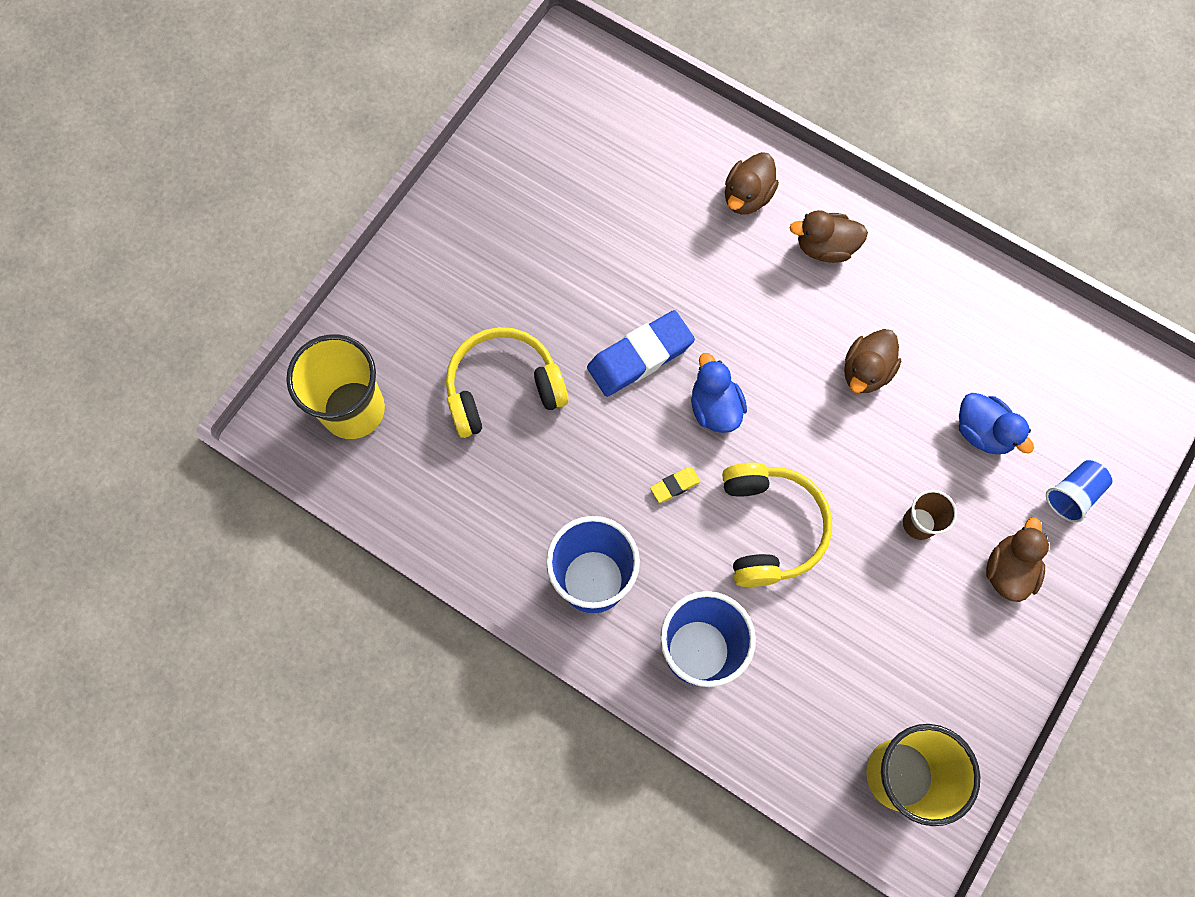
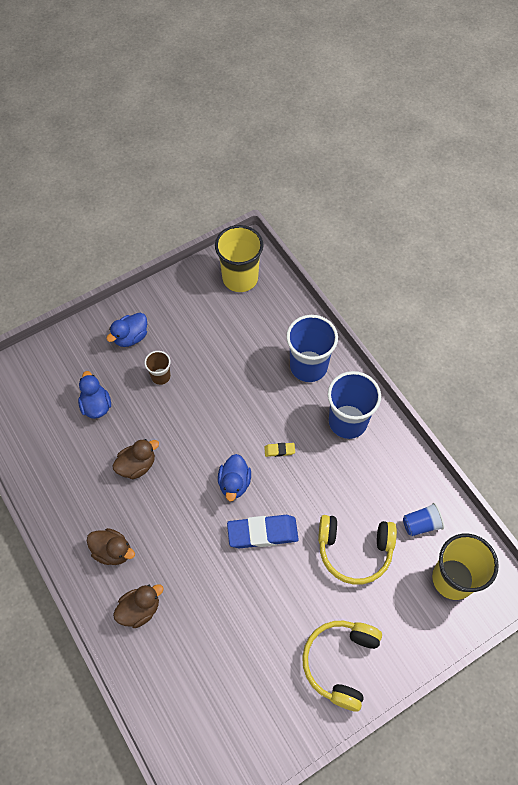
camera: 155 degrees left, 10 degrees down
(770, 527) = (239, 407): yellow headphones -> yellow headphones (340, 662)
(1008, 569) = (131, 337): brown duck -> blue duck
(1072, 494) = (73, 356): blue cup -> blue cup (421, 524)

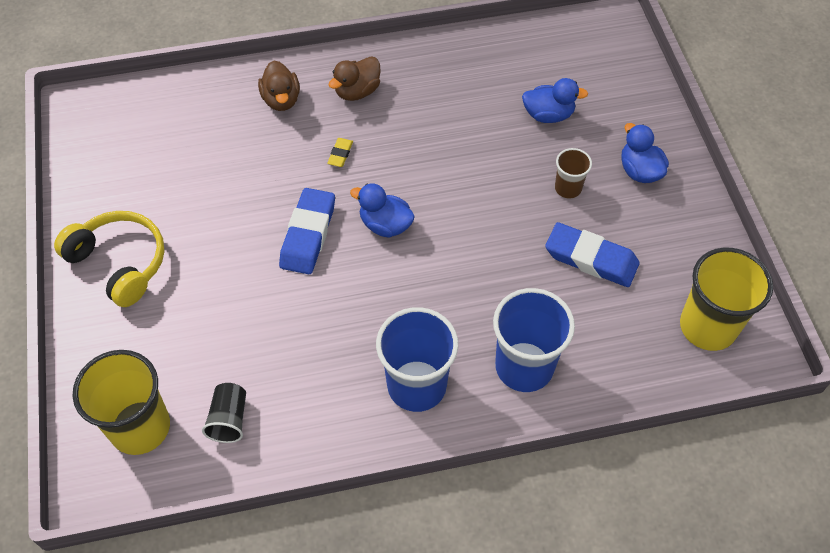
camera: 110 degrees right, 5 degrees down
(137, 465) = (451, 135): brown duck -> none
(214, 349) = (591, 259): none -> blue eraser
(279, 450) = (408, 287): yellow eraser -> yellow eraser (340, 154)
(354, 551) = (236, 325): yellow headphones -> none
(421, 524) = (229, 419): blue cup -> black cup

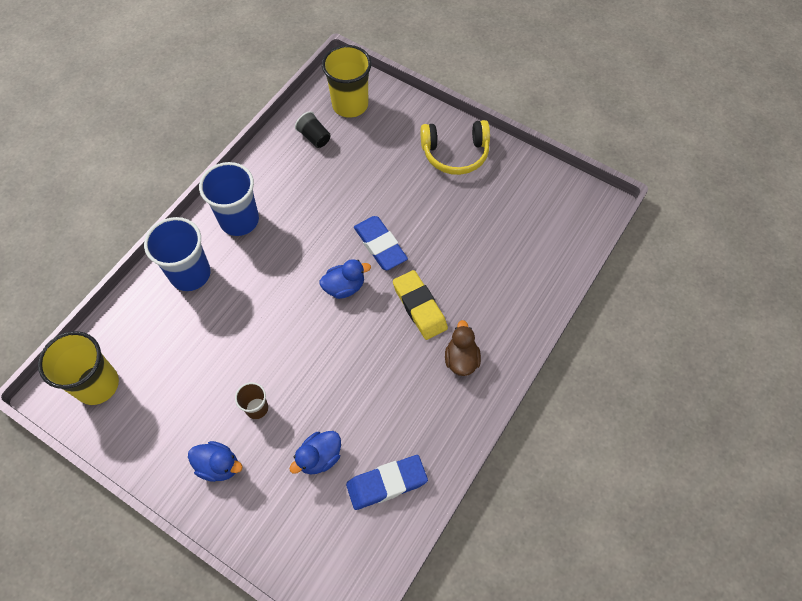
camera: 135 degrees right, 5 degrees up
(281, 100) = (498, 311): brown duck -> none
(340, 154) = (419, 307): yellow eraser -> yellow eraser, size x2.18
(591, 259) = (202, 369): blue eraser -> blue eraser (386, 483)

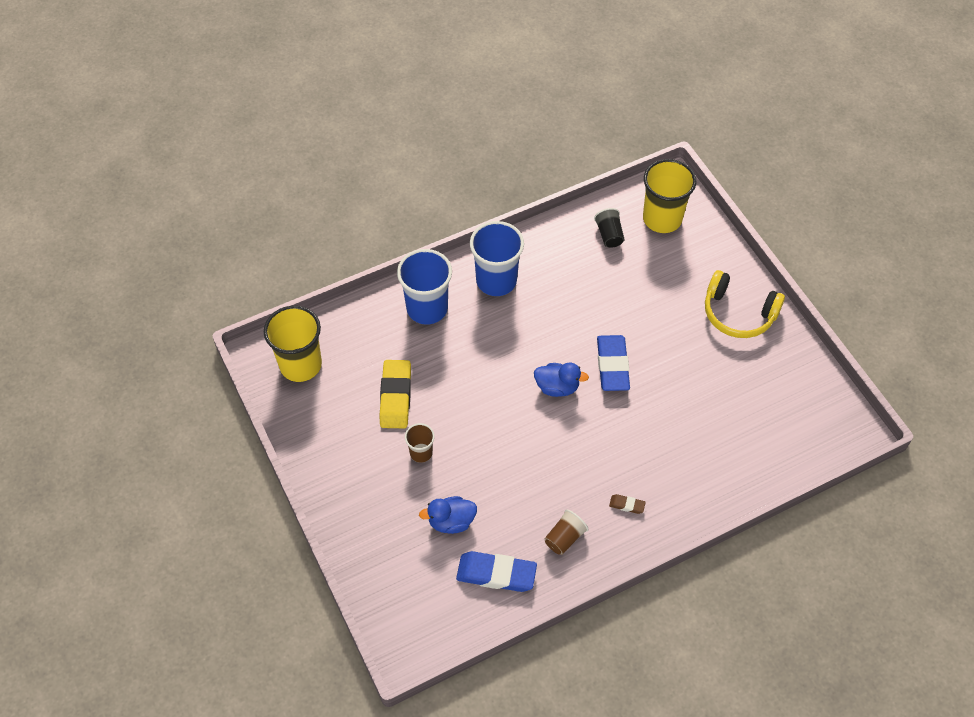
camera: 30 degrees right, 5 degrees down
(218, 466) = (363, 483): blue duck -> none
(419, 307) = (616, 439): yellow eraser -> yellow eraser (395, 397)
(426, 417) = (564, 538): none -> brown cup
(461, 359) = (627, 505): brown duck -> brown eraser

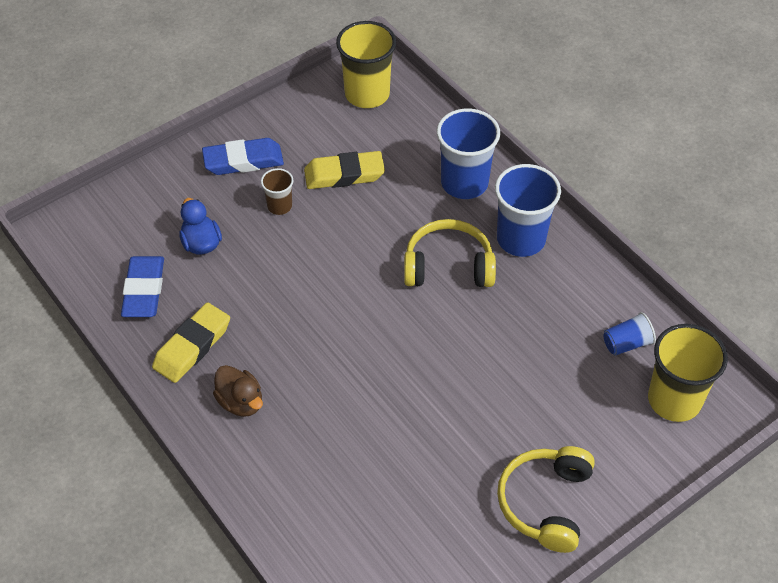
camera: 80 degrees right, 5 degrees down
(514, 335) = (448, 266): none -> yellow headphones
(557, 387) = (387, 316): blue duck -> none
(564, 538) = (192, 346): brown cup -> yellow eraser
(609, 235) = (626, 343): black cup -> blue cup
(612, 366) = (429, 368): blue eraser -> blue eraser (243, 161)
(627, 505) = (241, 402): brown eraser -> brown duck

